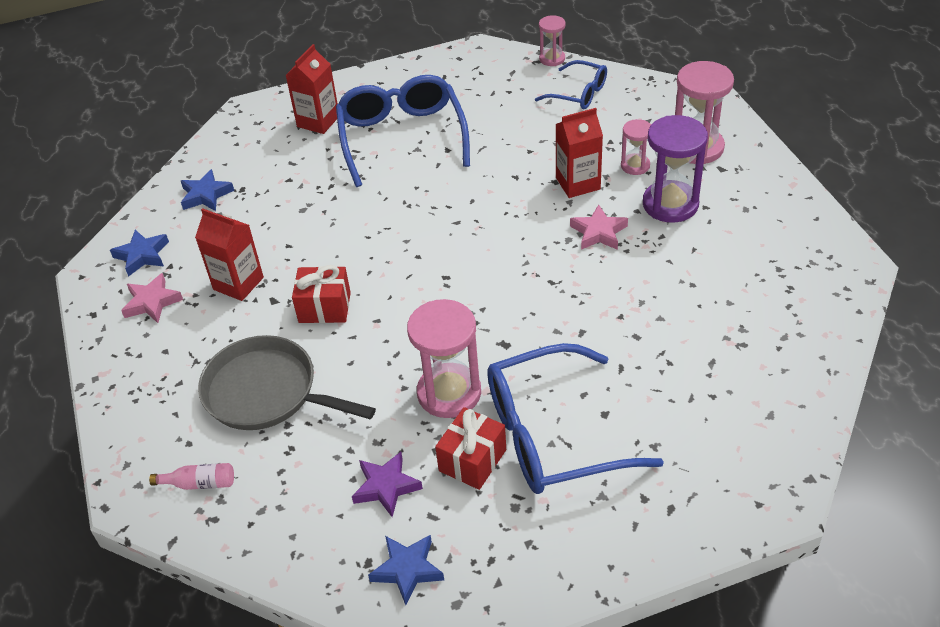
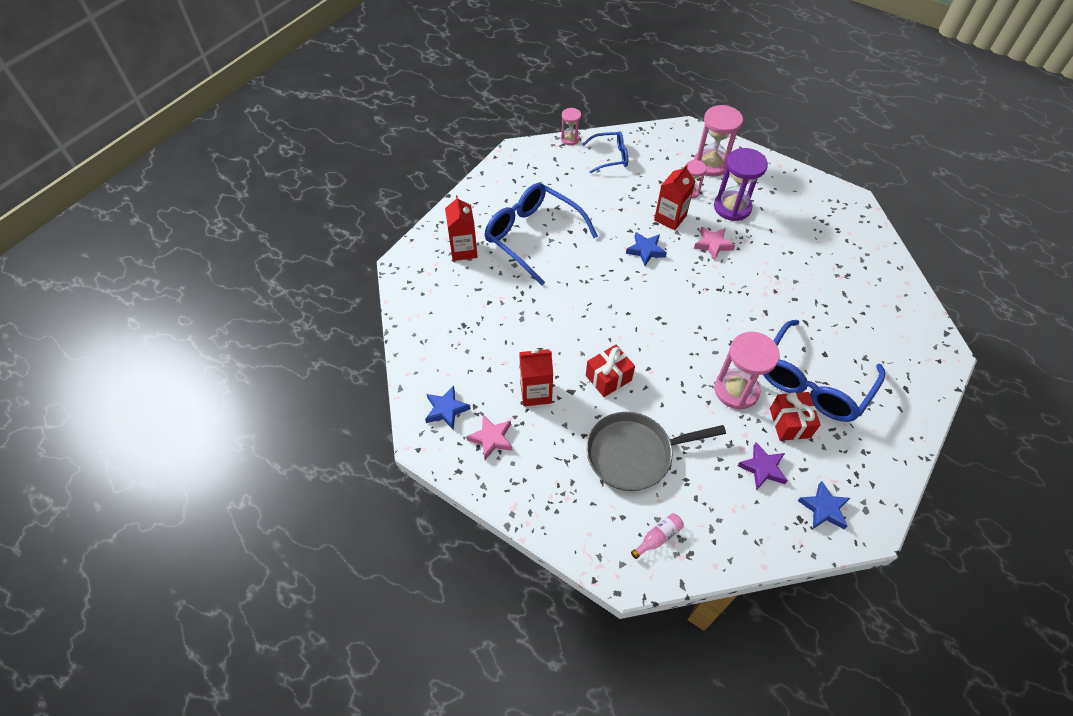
camera: 40 degrees left, 10 degrees up
(206, 195) = (443, 342): blue star -> blue star (645, 250)

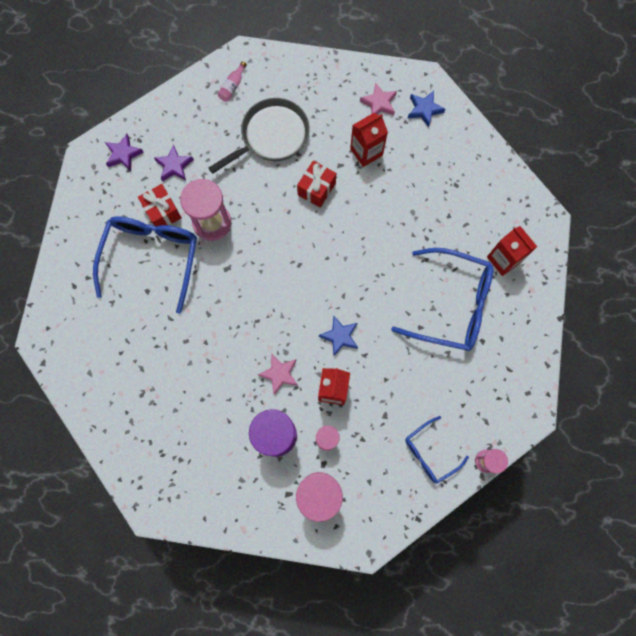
camera: 155 degrees right, 20 degrees up
(823, 508) = (123, 154): blue star -> purple star

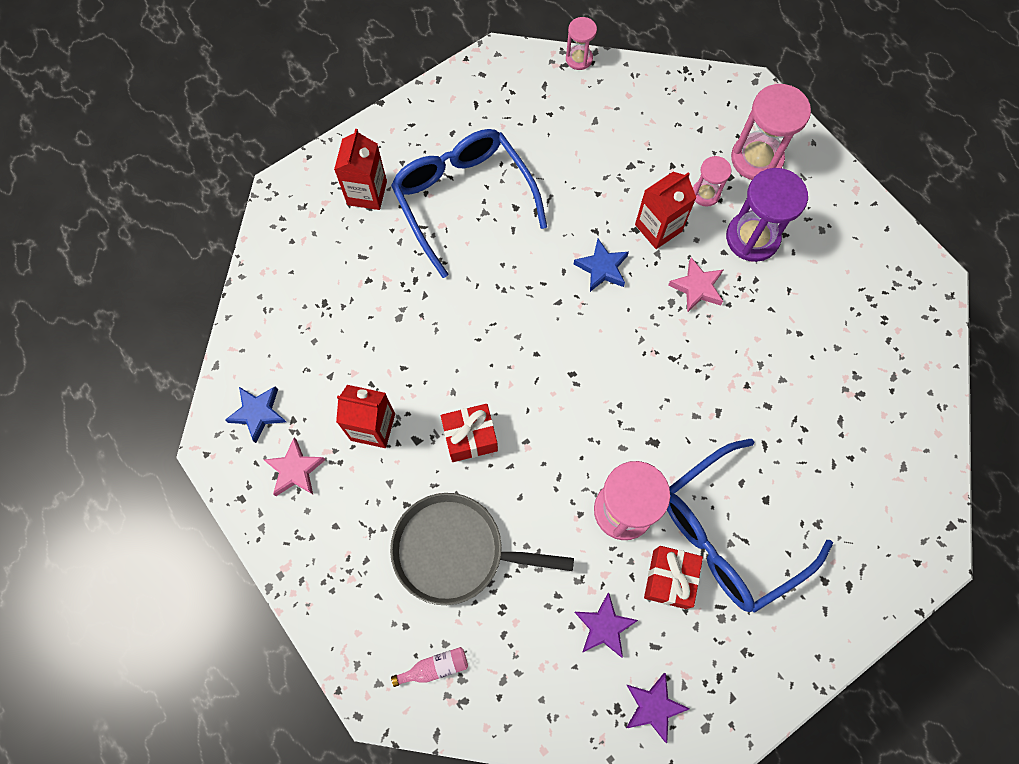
camera: 135 degrees left, 5 degrees down
(430, 453) = (621, 104): blue glasses -> none

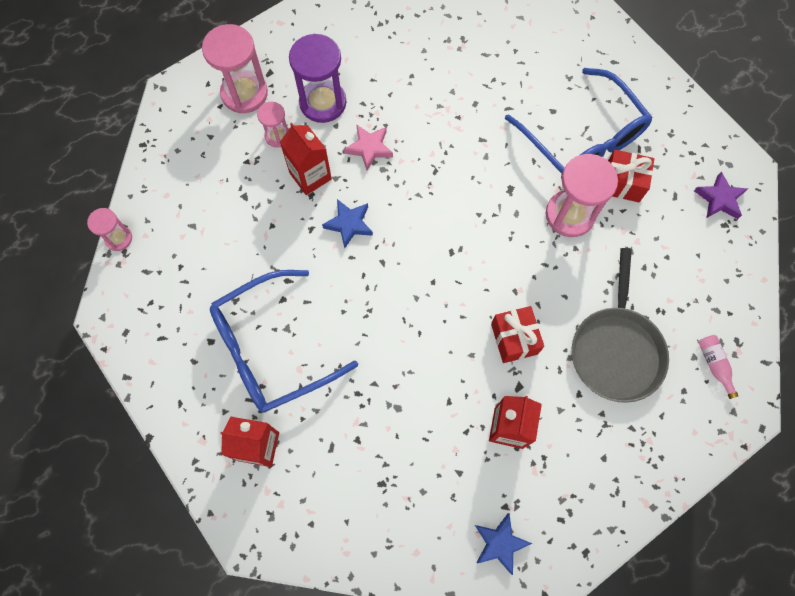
camera: 90 degrees left, 0 degrees up
(295, 470) = (554, 500): pink star -> none
(604, 626) = (664, 232): purple star -> none

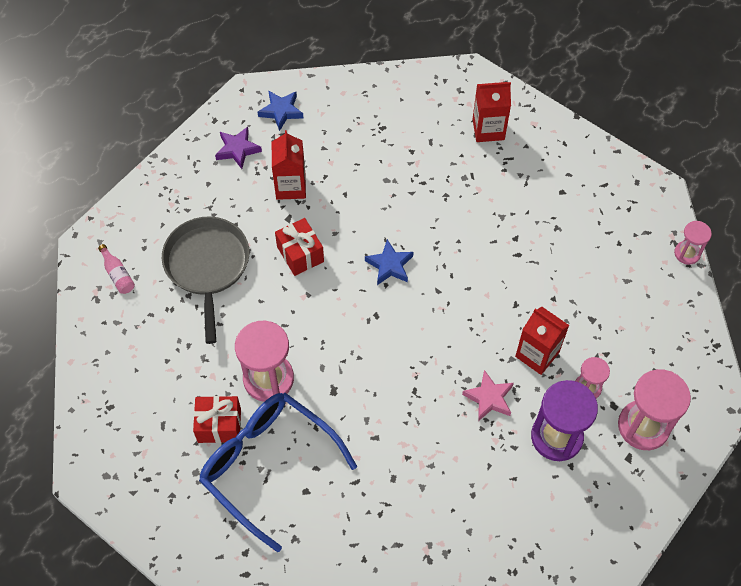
camera: 165 degrees right, 10 degrees down
(271, 348) = (508, 198): blue glasses -> none
(349, 224) = (481, 317): blue star -> blue star (389, 265)
(719, 199) = (116, 433): purple star -> purple star (238, 149)

